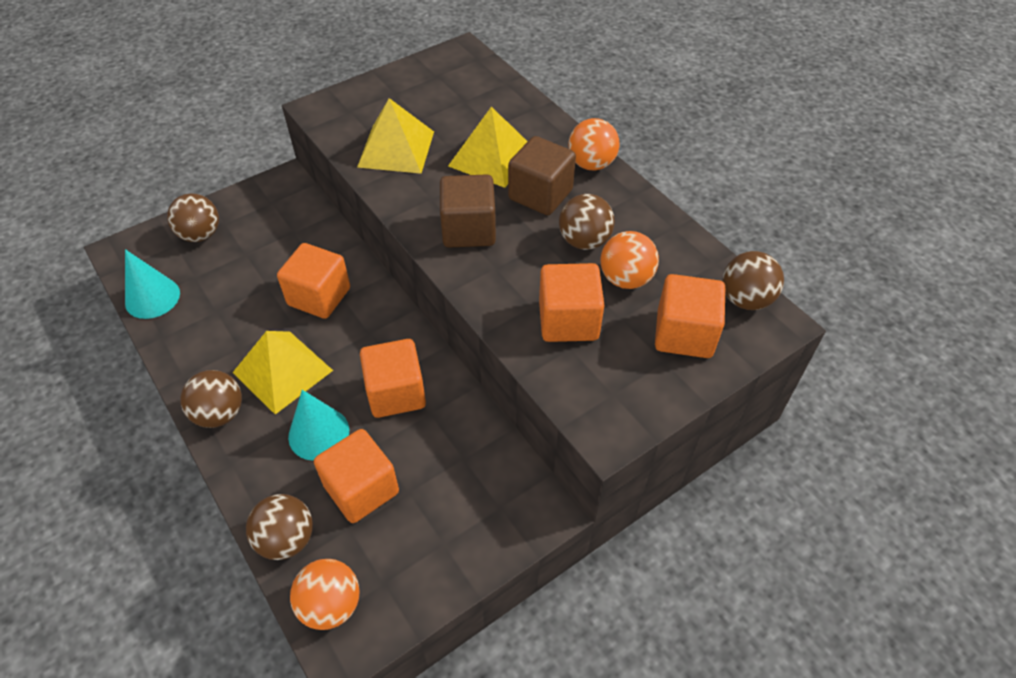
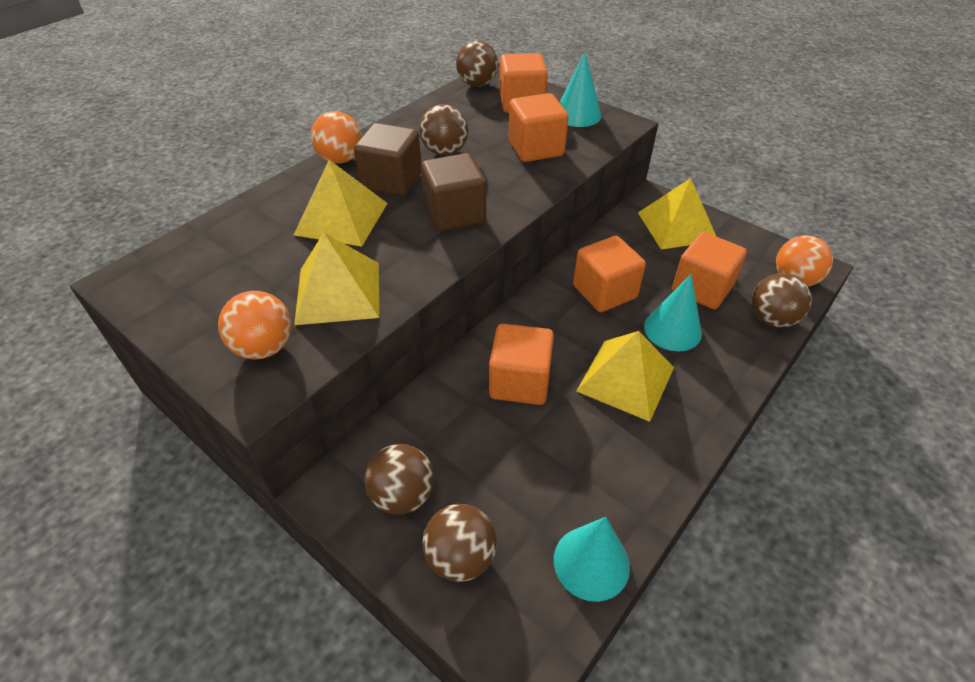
camera: 105 degrees left, 5 degrees down
(219, 413) = (700, 411): brown ball -> brown ball (403, 495)
(478, 513) = (676, 226): none -> yellow pyramid
(626, 279) = (479, 129): orange ball -> orange ball (264, 347)
(641, 387) = (577, 114): none -> turquoise cone

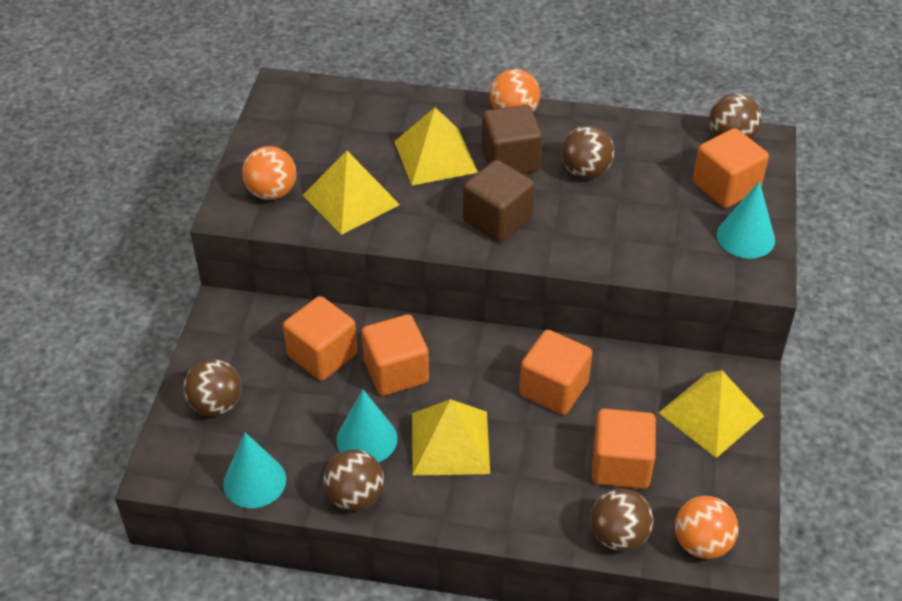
camera: 60 degrees right, 0 degrees up
(403, 495) = (245, 350): brown ball -> brown ball (355, 496)
(536, 148) = (649, 230): orange cube -> orange cube (322, 355)
(672, 330) = (540, 458): turquoise cone -> turquoise cone (366, 439)

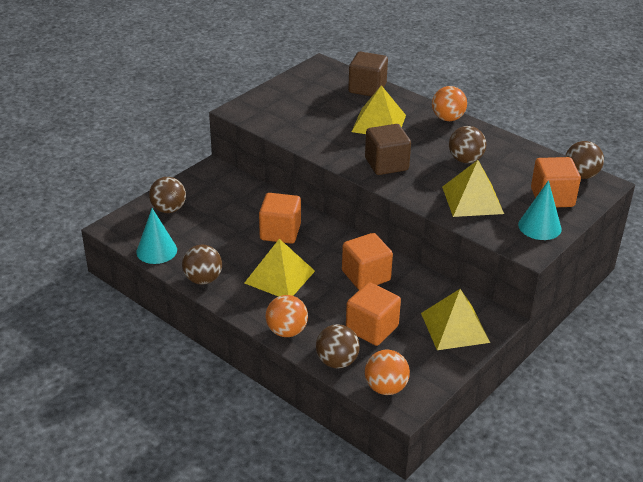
camera: 30 degrees right, 10 degrees down
(272, 192) = (269, 109): orange ball -> orange ball (286, 331)
(322, 355) = (246, 209): orange cube -> none
(351, 200) = (309, 127): yellow pyramid -> yellow pyramid (472, 200)
(366, 439) = (234, 256): turquoise cone -> none
(510, 160) = (423, 139): brown cube -> brown cube (367, 88)

